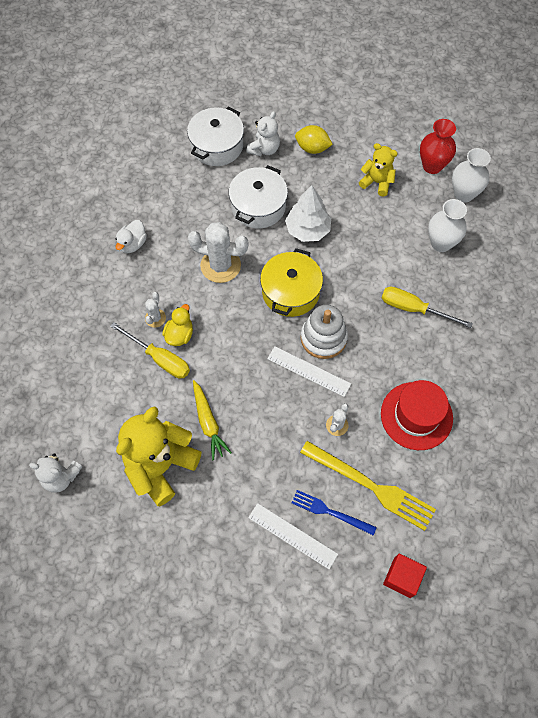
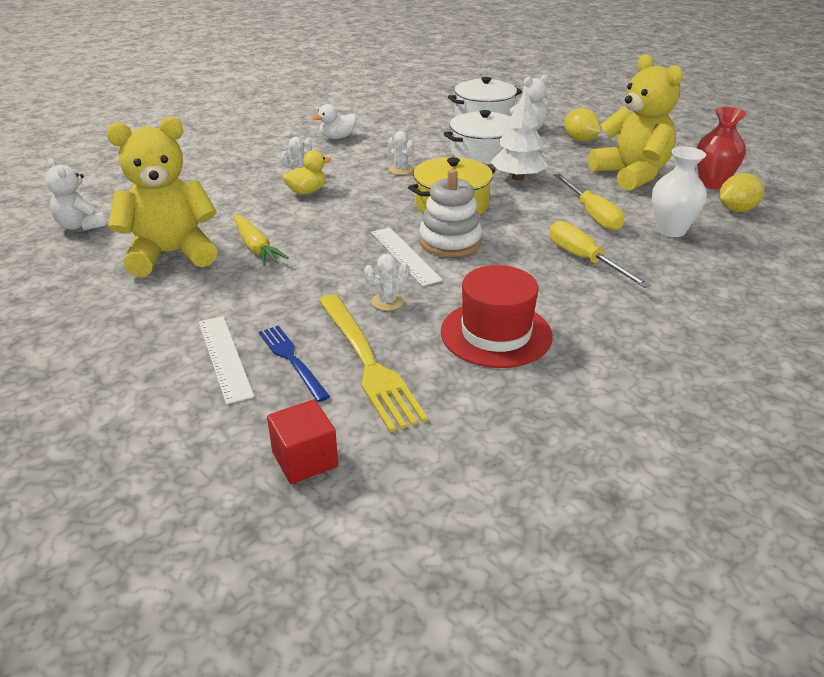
camera: 35 degrees right, 30 degrees down
(159, 358) = (268, 197): yellow screwdriver -> yellow screwdriver (592, 214)
(208, 422) = (255, 247): yellow carrot -> yellow carrot turned 45 degrees counterclockwise
(220, 265) = (401, 170): white cactus -> white cactus, size x0.50
(377, 182) = (631, 175): yellow teddy bear -> yellow teddy bear, size x1.82
(463, 194) = (736, 210): white vase -> yellow lemon

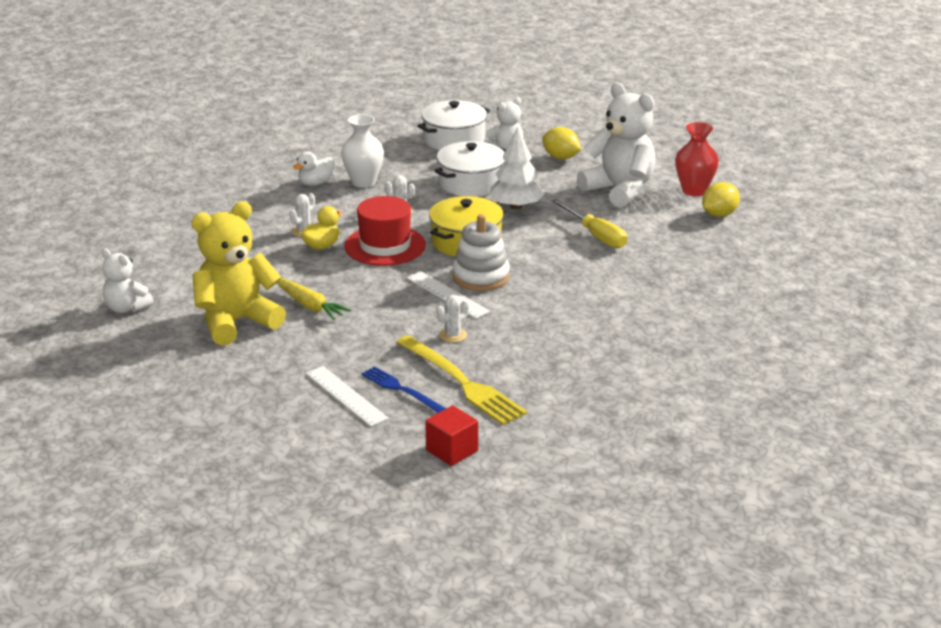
camera: 15 degrees left, 5 degrees down
(496, 334) = (552, 347): red hat -> red hat (385, 246)
(584, 259) = (602, 277): yellow screwdriver -> none
(631, 175) = (620, 190): yellow teddy bear -> white teddy bear
(671, 230) = (667, 241): white vase -> white vase (363, 182)

